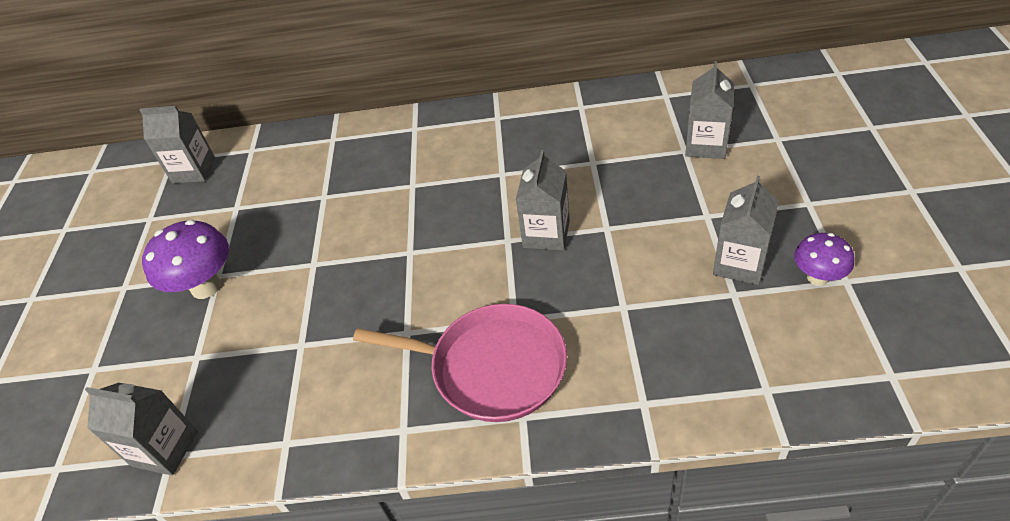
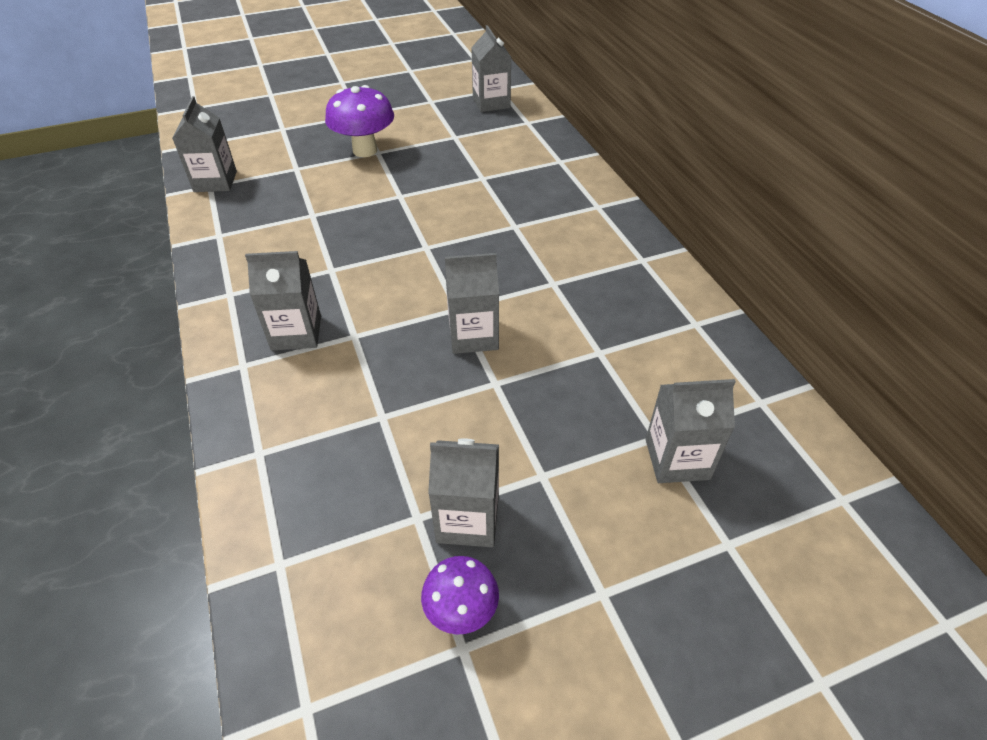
camera: 65 degrees right, 0 degrees up
(492, 367) = (296, 333): pink pan -> grey carton

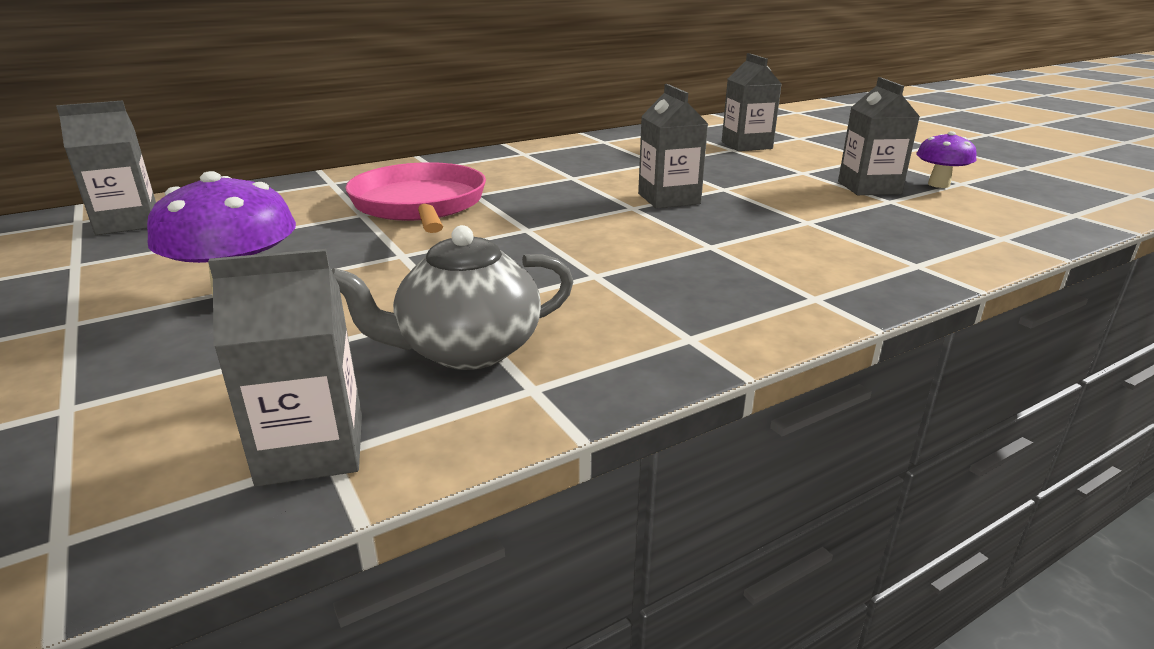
camera: 100 degrees left, 20 degrees down
(266, 217) = (467, 350): none -> grey teapot
(296, 333) = (732, 276): grey carton -> none
(496, 200) = (419, 204): none -> pink pan

